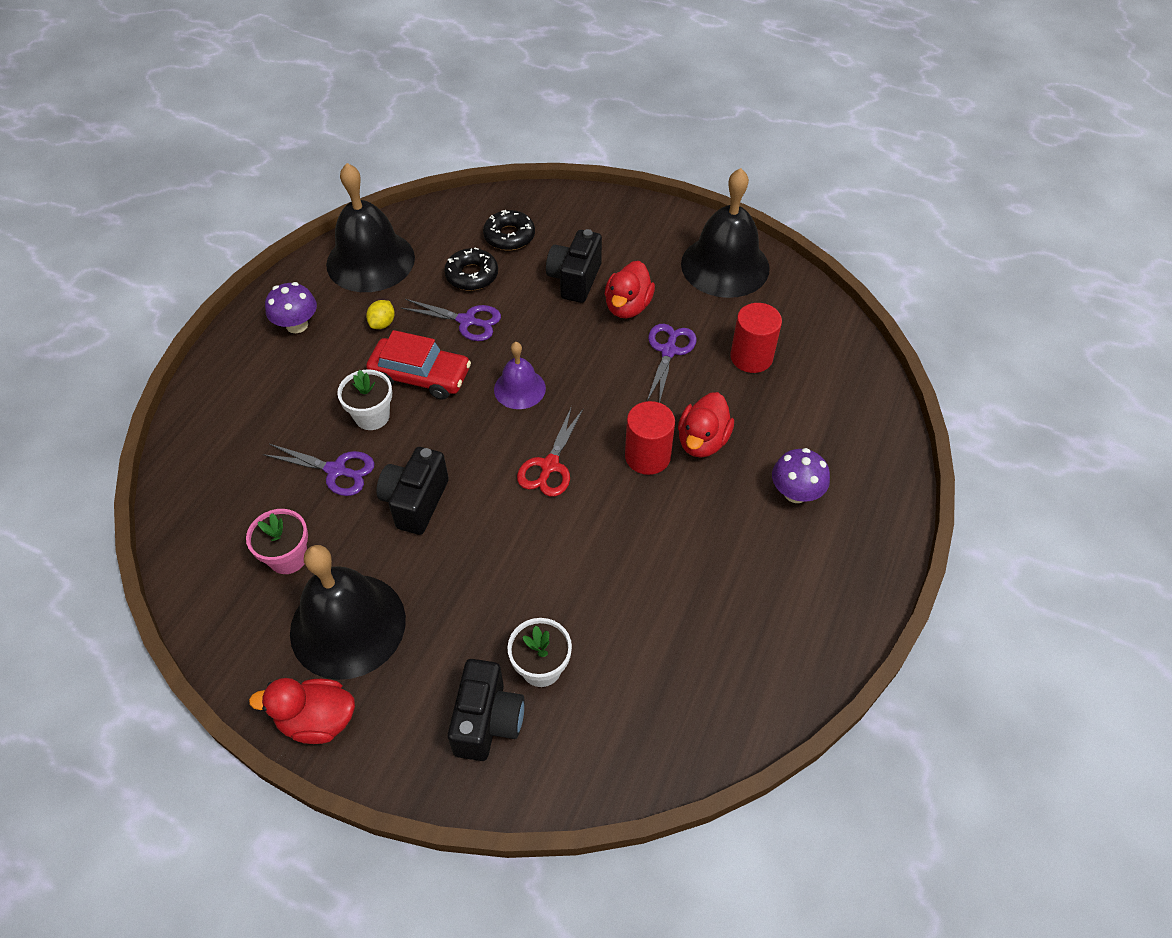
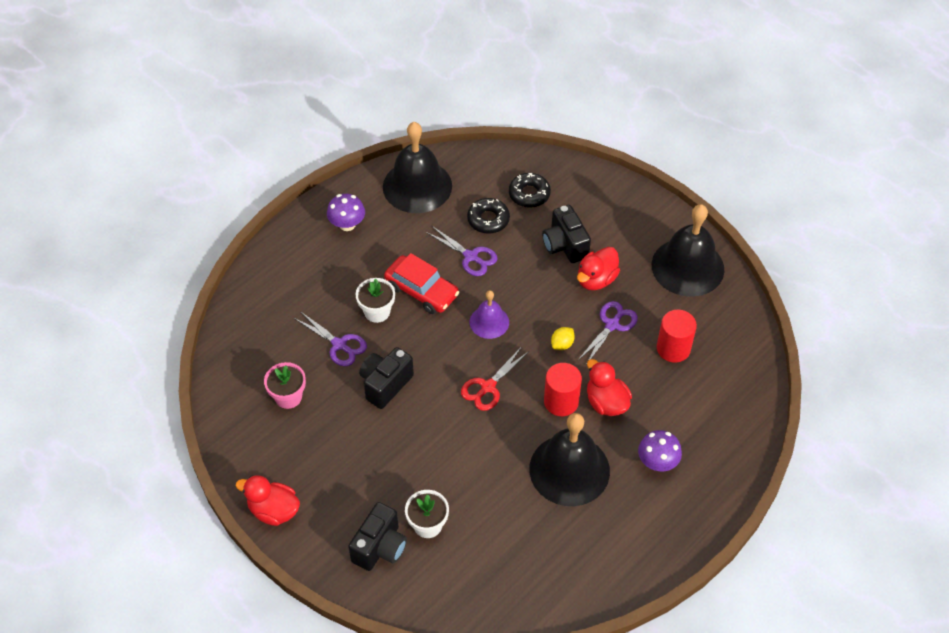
camera: 20 degrees right, 0 degrees up
(348, 625) = (312, 455): black bell -> black bell (569, 469)
(382, 323) = (409, 241): yellow lemon -> yellow lemon (562, 344)
(575, 280) = (565, 246): black camera -> black camera turned 60 degrees counterclockwise
(702, 441) = (606, 402): red duck -> red duck turned 105 degrees clockwise

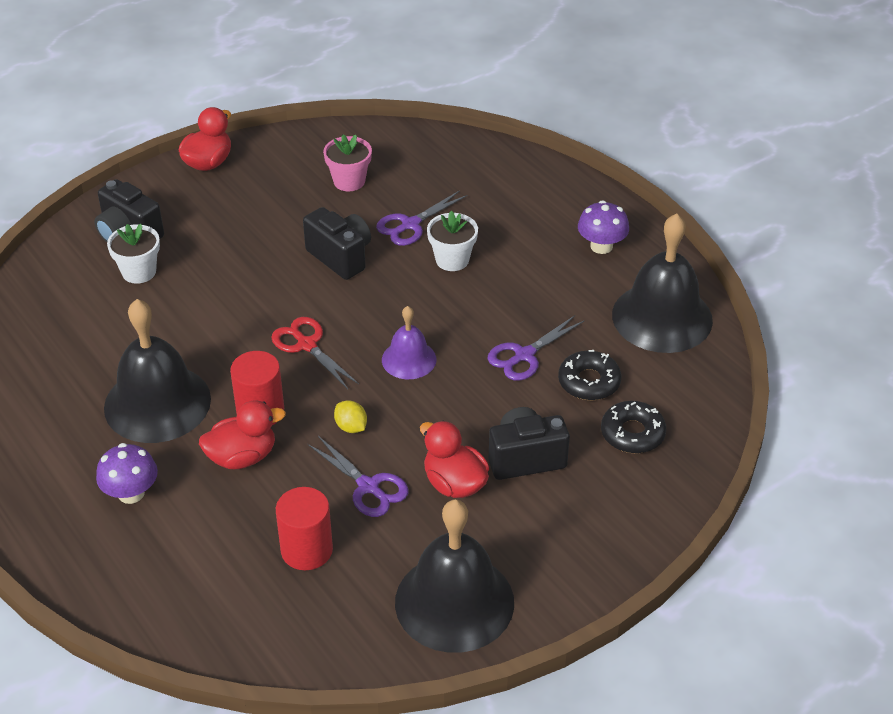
camera: 100 degrees right, 10 degrees down
(421, 291) = (476, 302): red car -> none

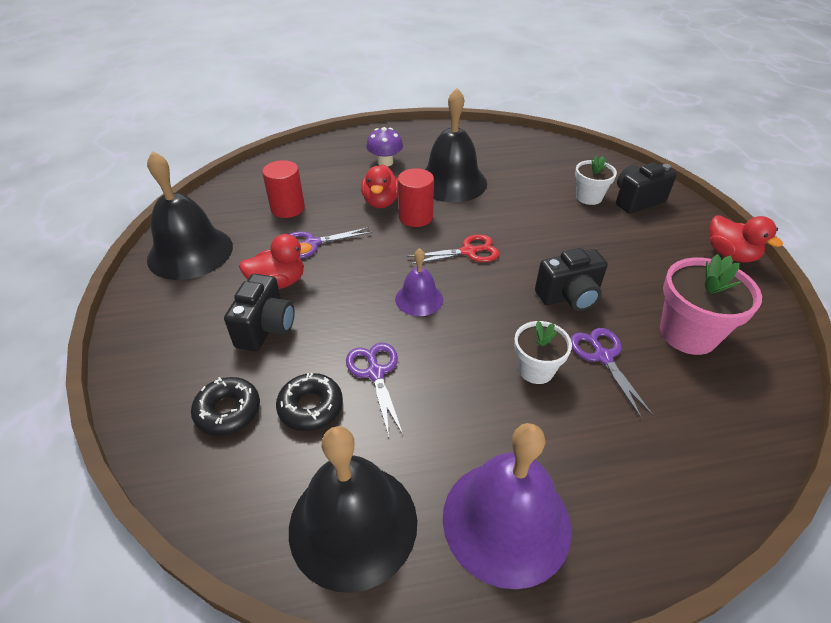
camera: 115 degrees right, 0 degrees up
(349, 181) = (688, 334): pink flower pot -> pink flower pot, size x1.62
(351, 427) = (371, 250): yellow lemon -> none
(601, 246) = (506, 521): purple mushroom -> purple bell

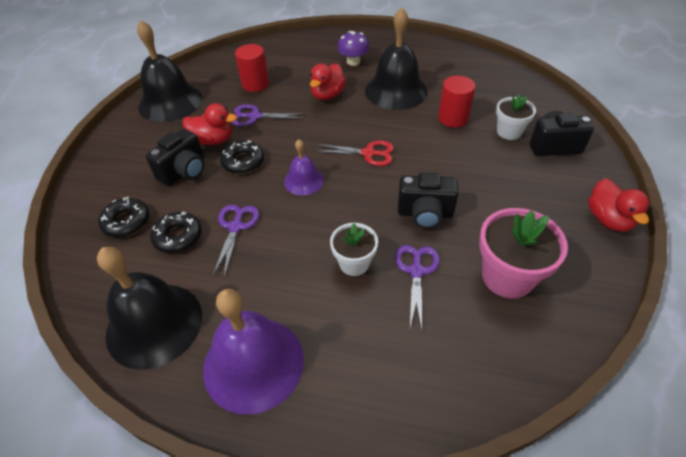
camera: 25 degrees right, 5 degrees up
(333, 297) = (243, 162): none -> black donut
(415, 217) = (346, 114): red cylinder -> red cylinder (453, 118)

